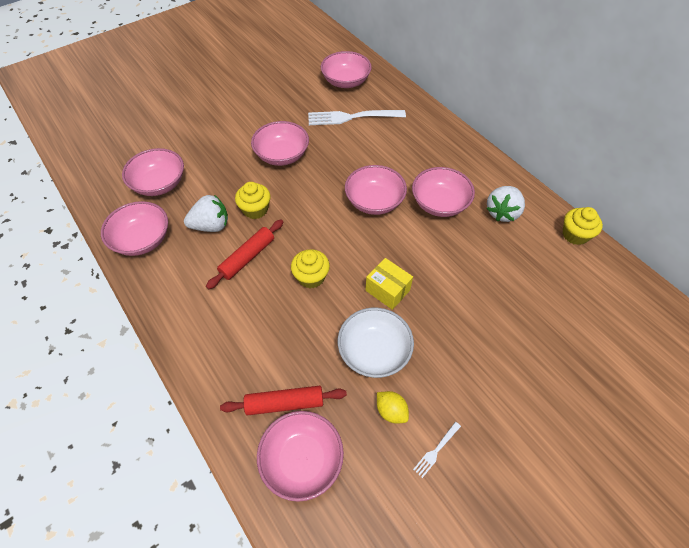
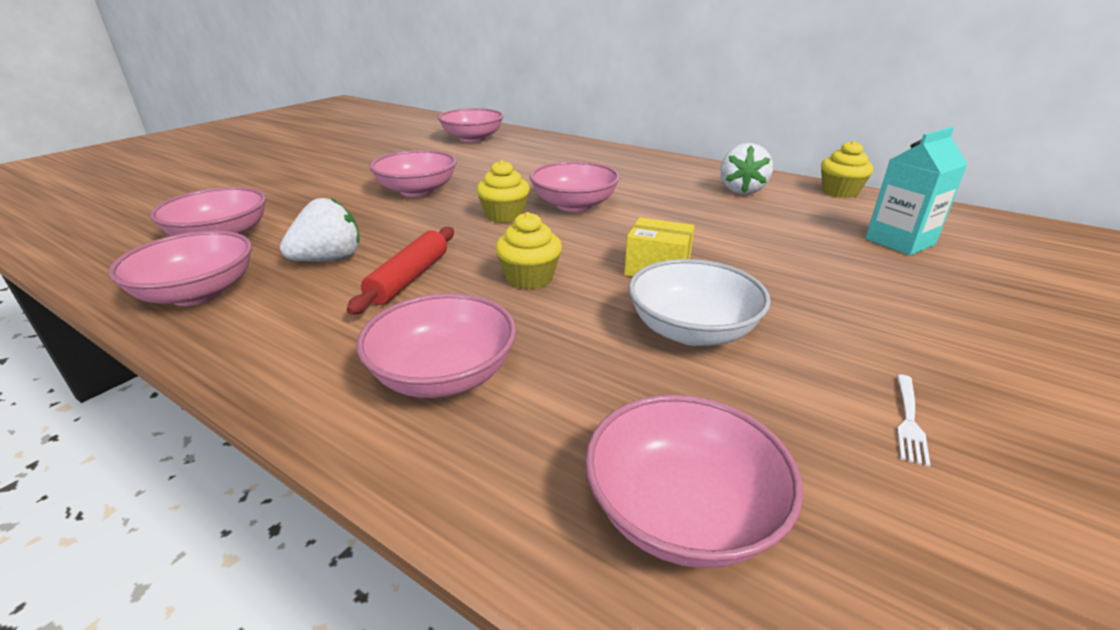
camera: 20 degrees left, 25 degrees down
(255, 209) = (400, 235): yellow cupcake -> yellow cupcake (504, 215)
(284, 403) = (583, 432): red rolling pin -> none
(352, 117) = (497, 157): white fork -> none
(391, 411) = (784, 391): yellow lemon -> none
(439, 203) = (660, 195): pink bowl -> pink bowl (443, 375)
(565, 308) = (899, 241): none -> turquoise carton

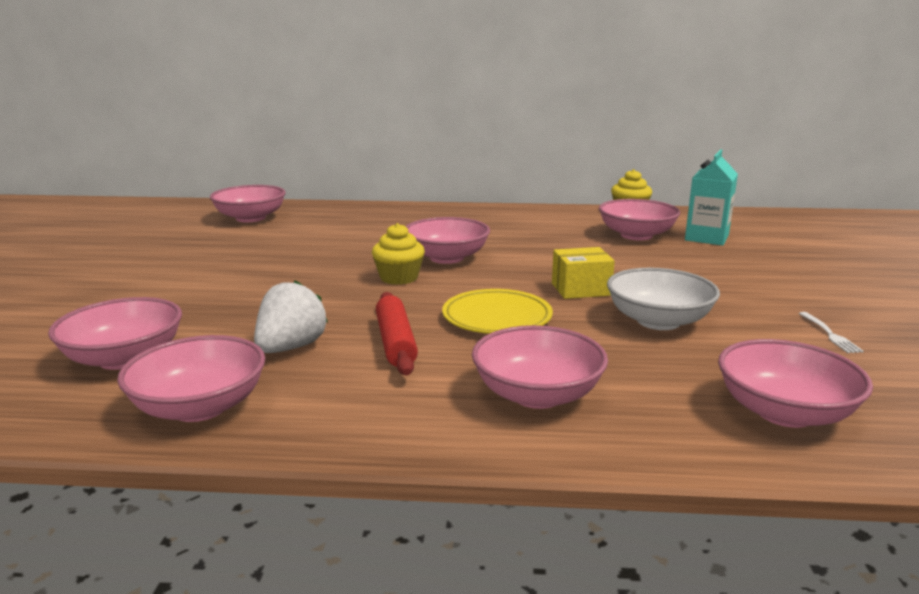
camera: 30 degrees left, 10 degrees down
(417, 191) = (275, 274): pink bowl -> pink bowl (636, 235)
(529, 278) = (497, 318): yellow cupcake -> yellow plate
(741, 190) = (561, 222): white strawberry -> none

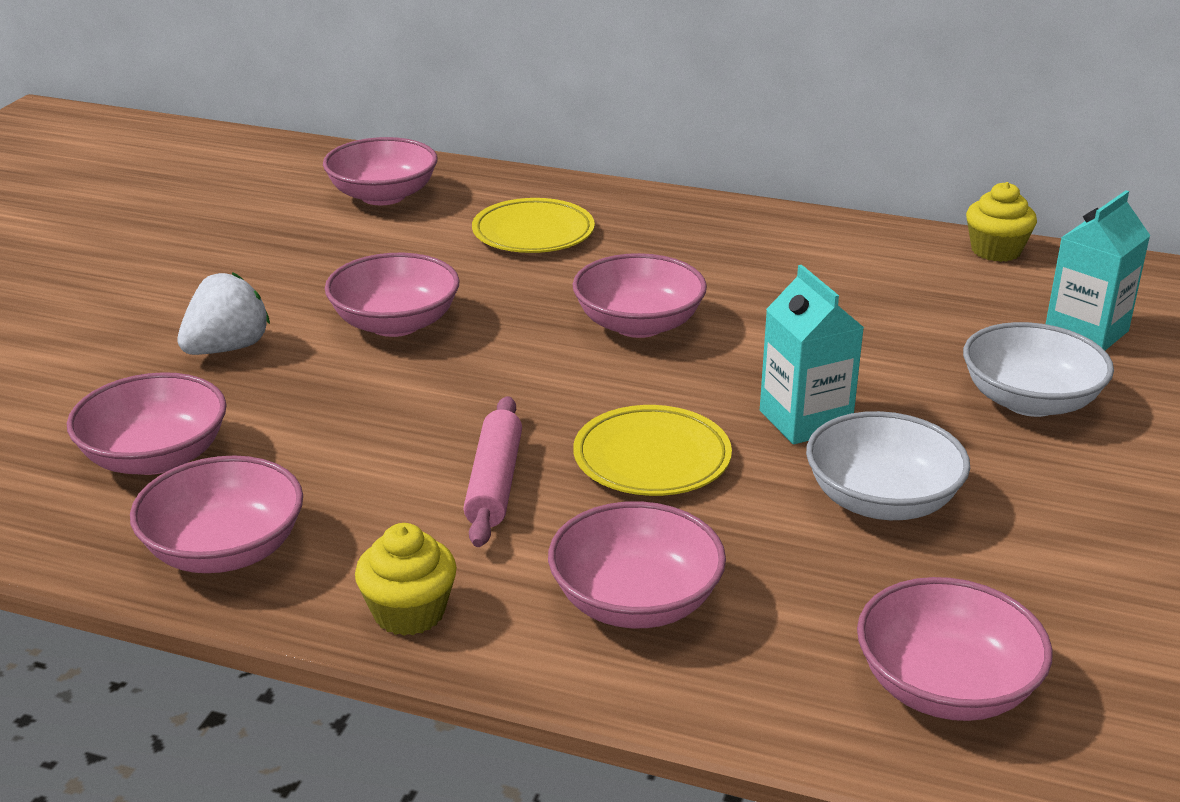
camera: 15 degrees right, 10 degrees up
(291, 348) = (358, 471): white strawberry -> white strawberry (227, 348)
(356, 226) = (533, 233): none -> yellow plate
(395, 342) = (494, 483): red rolling pin -> pink rolling pin
(399, 278) = (550, 358): yellow cupcake -> yellow cupcake (409, 612)
(581, 289) = (805, 420): yellow box -> turquoise carton
(636, 235) = (969, 311): pink bowl -> pink bowl (395, 323)
(703, 268) = (1030, 401): none -> white bowl
(830, 334) = (1125, 566): white fork -> none

